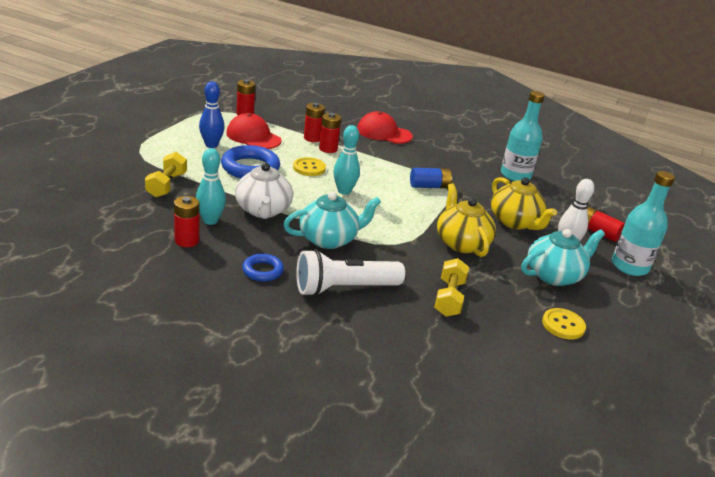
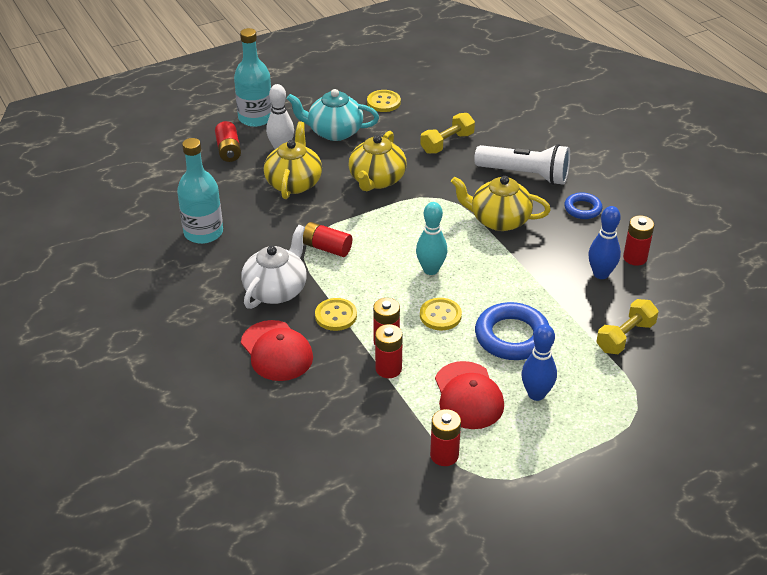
camera: 140 degrees left, 10 degrees up
(210, 220) = (601, 274): turquoise bowling pin -> blue bowling pin
(263, 210) = (539, 271): white teapot -> white teapot (276, 290)
(329, 239) = (499, 220): turquoise teapot -> yellow teapot
(373, 154) = (336, 316): none -> yellow button
(429, 186) = (326, 248): blue battery -> red battery

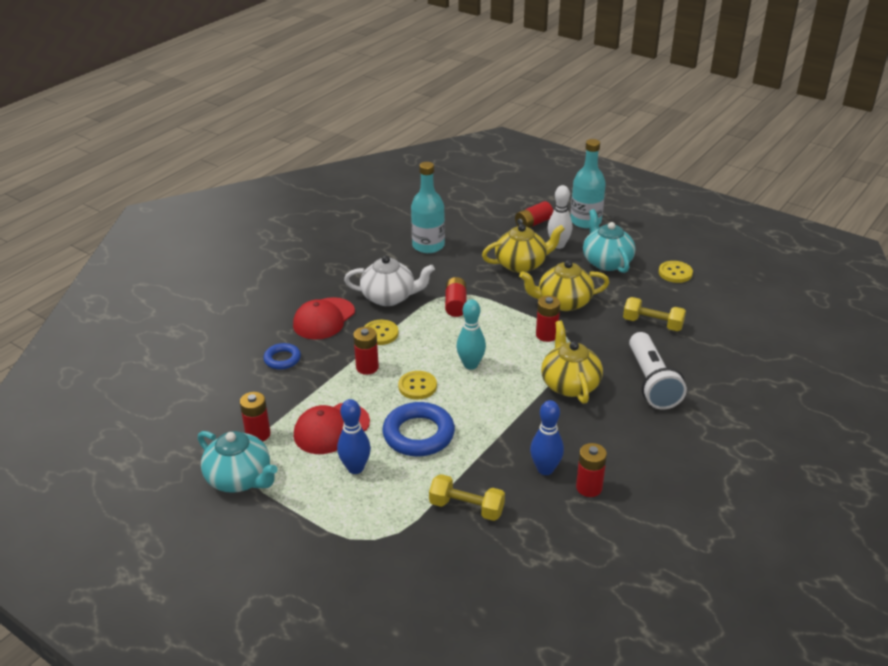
camera: 65 degrees right, 5 degrees down
(388, 369) = (337, 377): red battery -> red battery (546, 335)
(507, 486) = (240, 479): none -> turquoise teapot
(582, 209) = (634, 433): blue ring -> blue ring (282, 359)

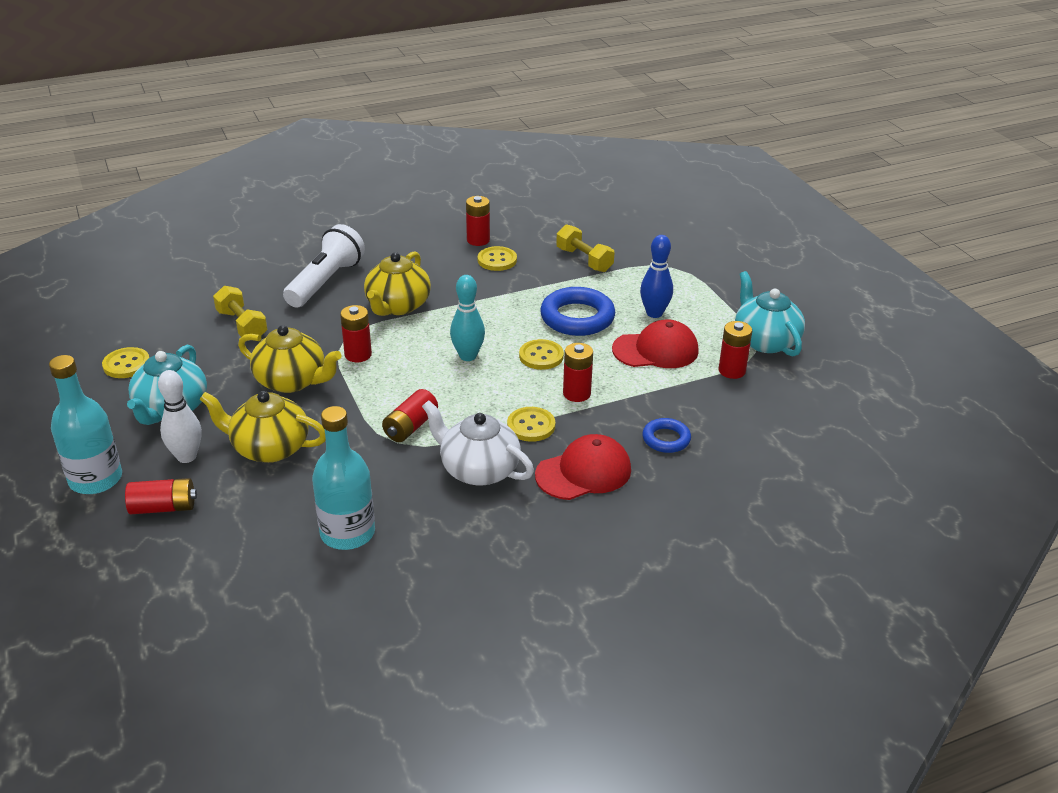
camera: 150 degrees left, 0 degrees up
(545, 469) = (497, 260): blue bowling pin -> yellow button

